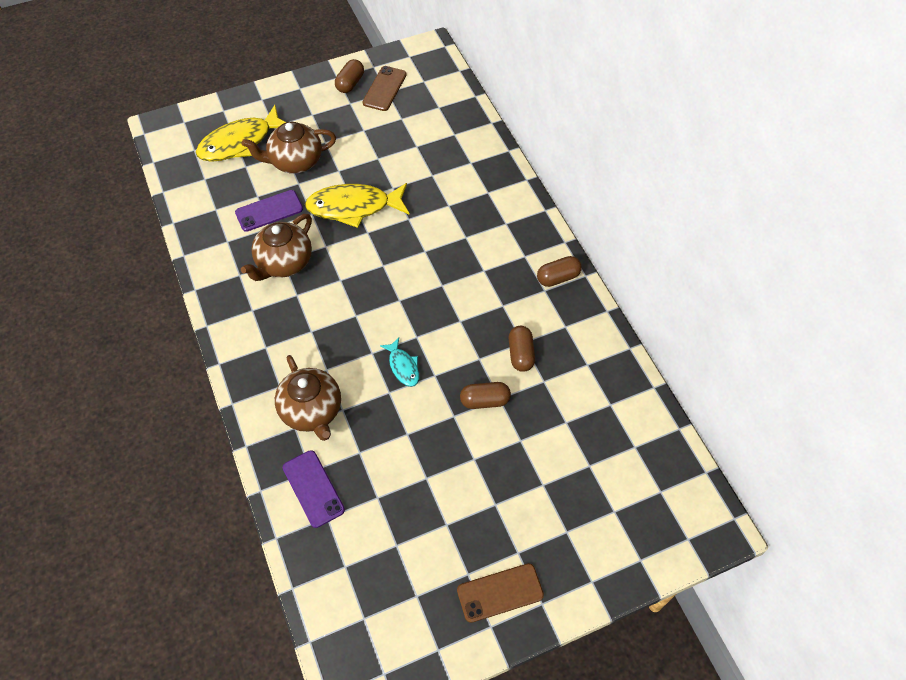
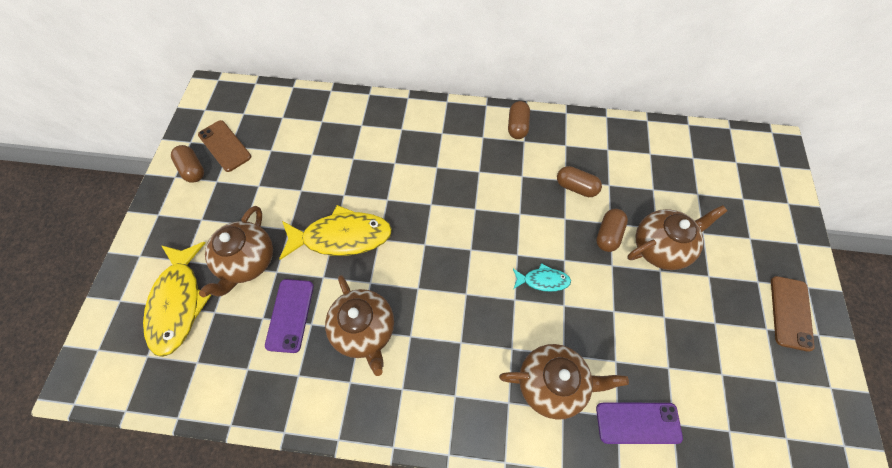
camera: 60 degrees left, 5 degrees up
(353, 207) = (342, 237): yellow fish -> yellow fish turned 120 degrees counterclockwise
(500, 451) = (660, 247): none -> brown teapot

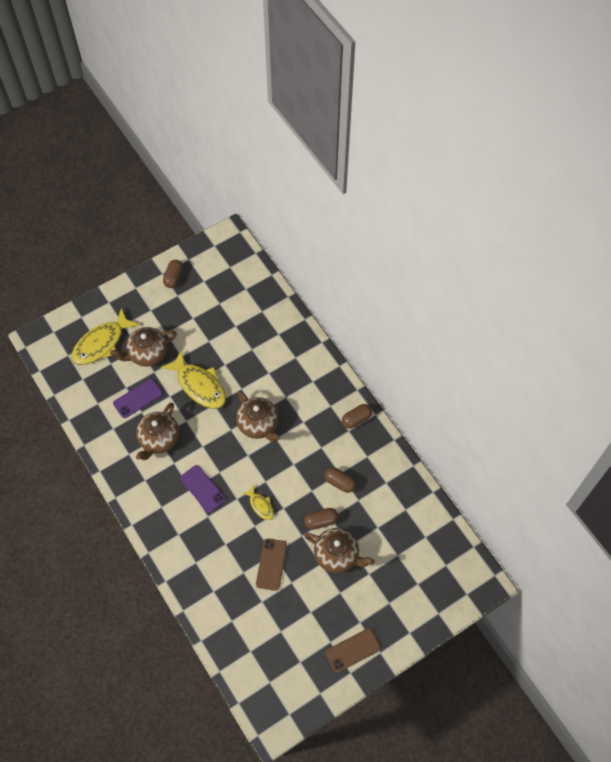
camera: 50 degrees right, 0 degrees up
(225, 146) = (201, 278): brown phone -> brown phone (271, 564)
(543, 280) = (260, 505): turquoise fish -> yellow fish
(552, 384) = (205, 548): brown teapot -> brown teapot (258, 424)
(576, 187) = (339, 482): brown capsule -> brown capsule turned 45 degrees counterclockwise
(638, 423) = (218, 603): purple phone -> purple phone (202, 488)

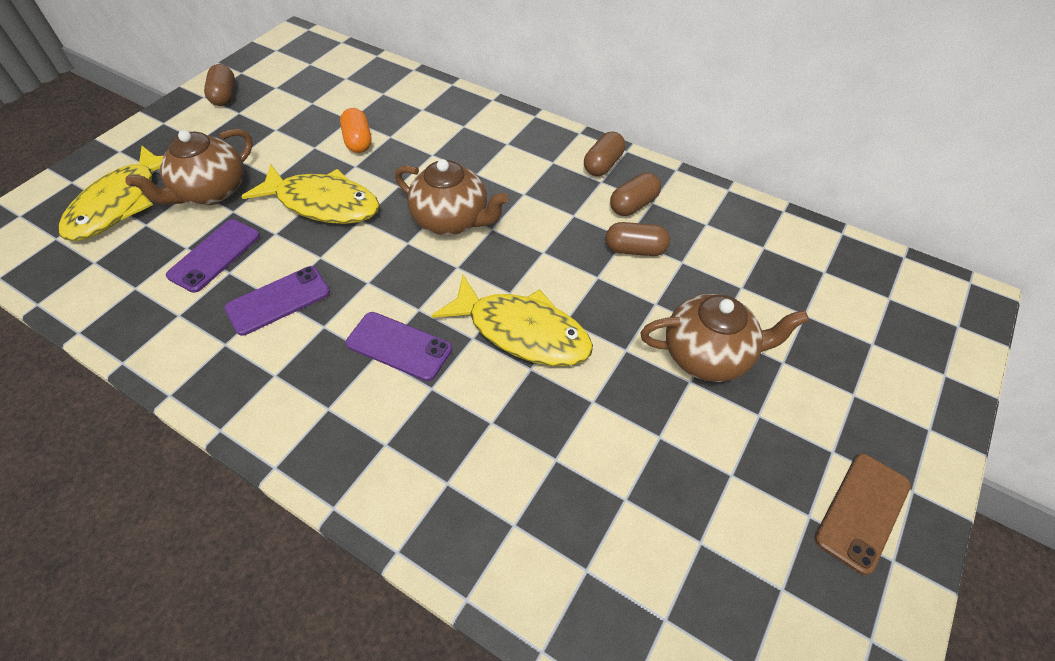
camera: 25 degrees left, 10 degrees down
(159, 439) = (278, 300): brown teapot -> purple phone
(233, 346) = (358, 141): none -> orange capsule
(260, 505) = (522, 331): yellow fish -> yellow fish, size x1.99
(271, 564) = (601, 421): brown phone -> none
(321, 521) = (643, 315): brown capsule -> brown capsule (633, 205)

